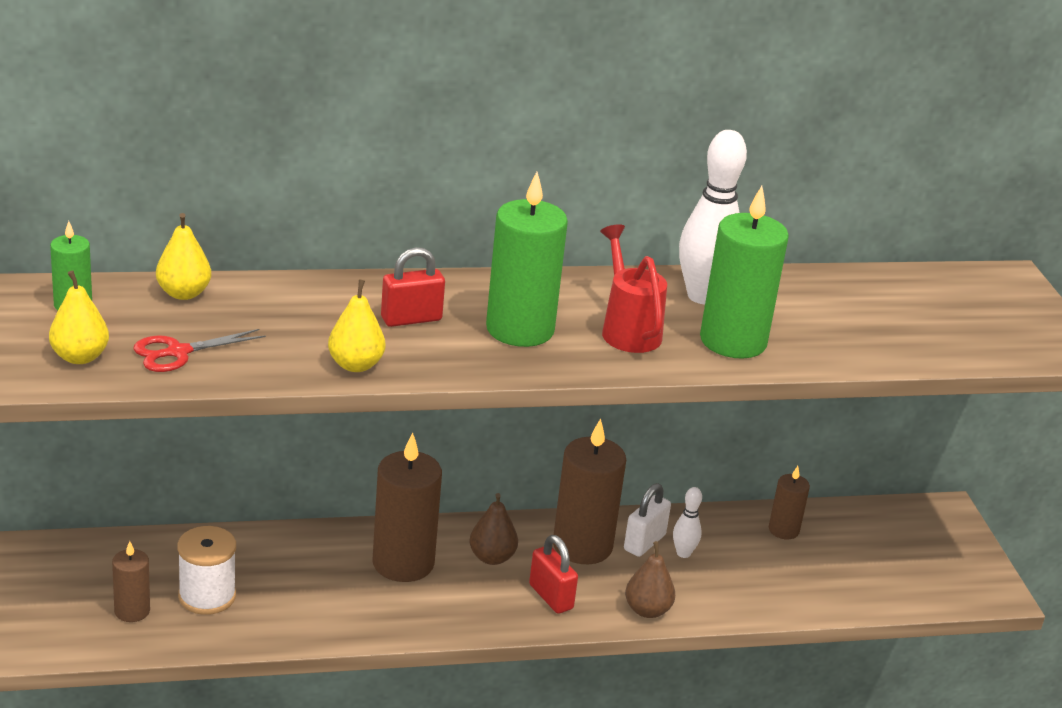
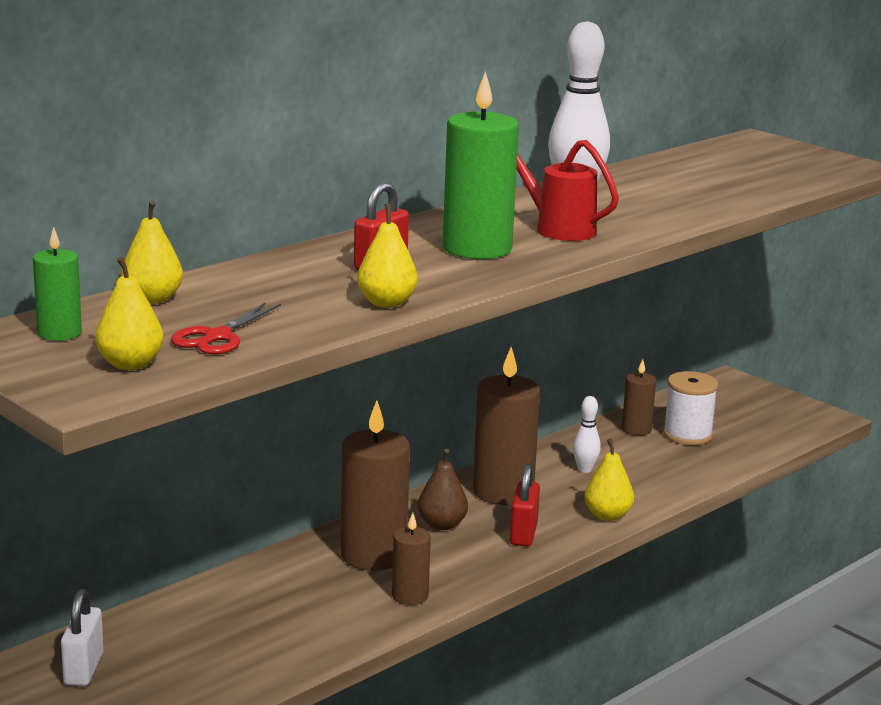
camera: 30 degrees left, 10 degrees down
(132, 611) = (171, 682): brown candle -> brown candle (410, 596)
(207, 596) = (229, 643): white spool -> white spool (687, 435)
(551, 597) = (523, 534): red padlock -> red padlock turned 75 degrees clockwise
(644, 542) = (547, 473): white padlock -> white padlock (83, 669)
(647, 610) = (607, 515): brown pear -> yellow pear
(733, 341) = (641, 215): green candle -> none

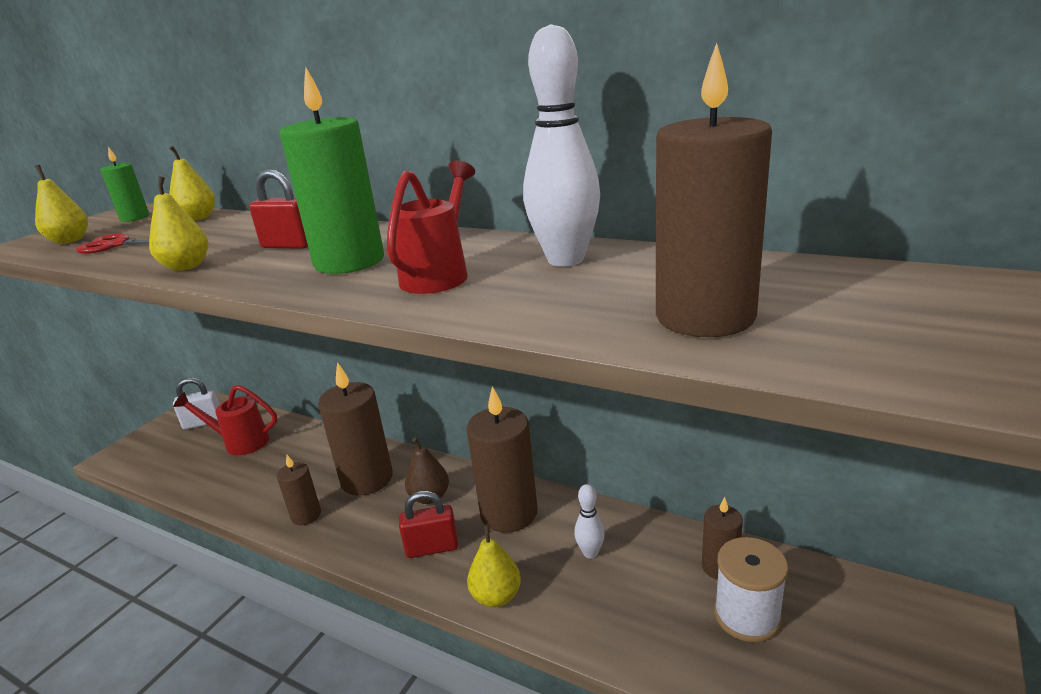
camera: 75 degrees right, 5 degrees up
(187, 637) = (240, 442): none -> red watering can
(717, 191) = (705, 317): none -> brown candle

